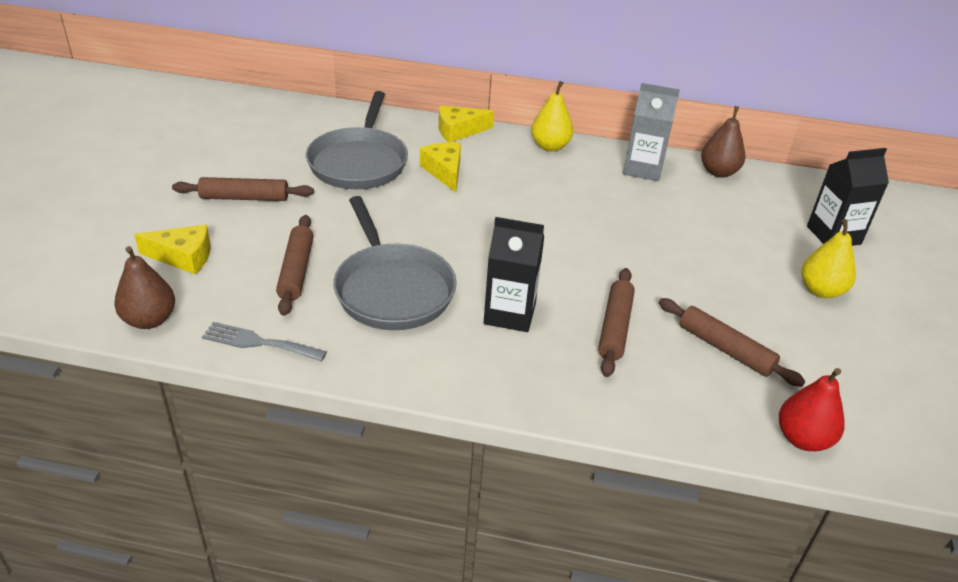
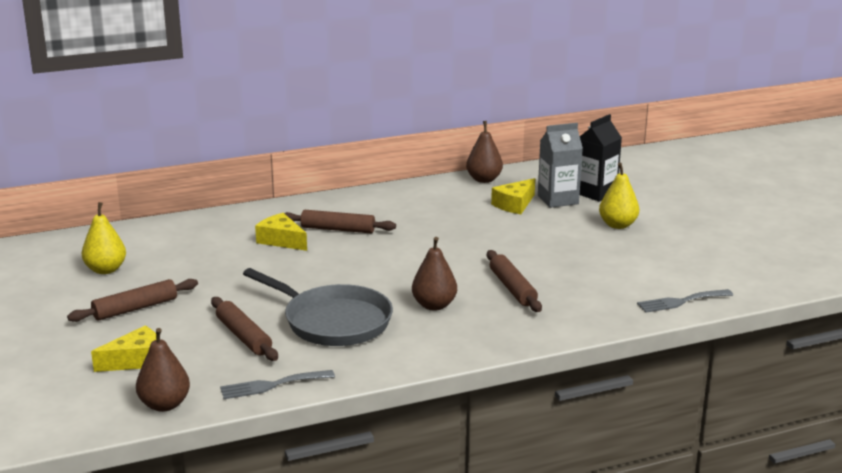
camera: 30 degrees left, 15 degrees down
(359, 162) = (202, 256): grey pan -> none
(458, 131) = (259, 212): yellow cheese -> yellow cheese (514, 204)
(509, 314) = (434, 305): black carton -> brown pear
(550, 146) = (344, 200): yellow pear -> yellow pear (106, 270)
(643, 169) = (429, 193): grey carton -> grey carton (558, 200)
(725, 349) = (592, 275): brown rolling pin -> brown rolling pin (338, 229)
(802, 439) = (681, 302): red pear -> grey fork

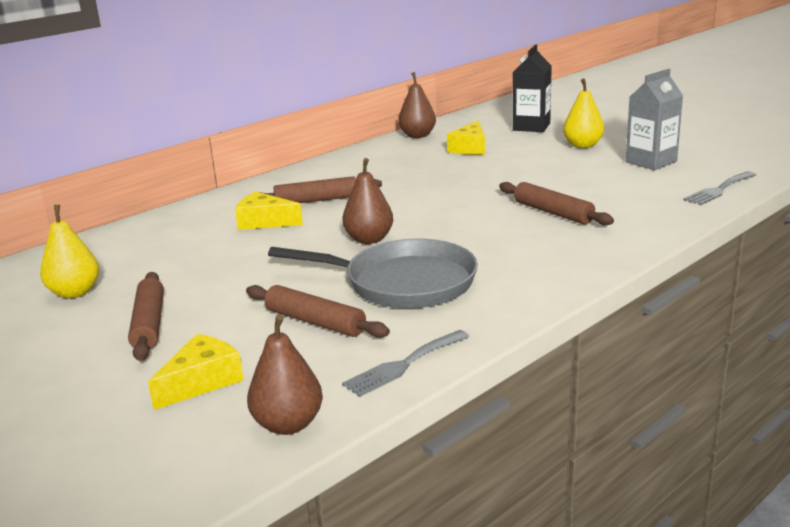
camera: 20 degrees left, 0 degrees up
(135, 308) = (149, 324): brown rolling pin -> brown rolling pin turned 45 degrees counterclockwise
(434, 305) = (494, 244): brown pear -> brown pear (369, 239)
(558, 200) = (505, 137): grey carton -> grey carton (651, 162)

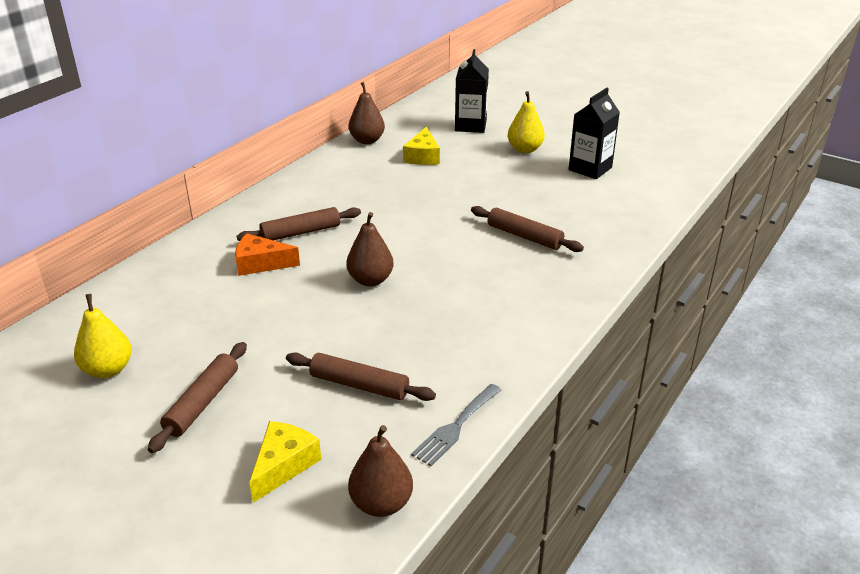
camera: 15 degrees left, 10 degrees up
(149, 324) = (202, 403): brown rolling pin -> brown rolling pin turned 45 degrees clockwise
(264, 222) = (260, 264): yellow cheese -> orange cheese
(403, 283) = (421, 331): grey pan -> none
(651, 162) = (590, 169): grey carton -> black carton
(719, 190) = (655, 201): grey fork -> none

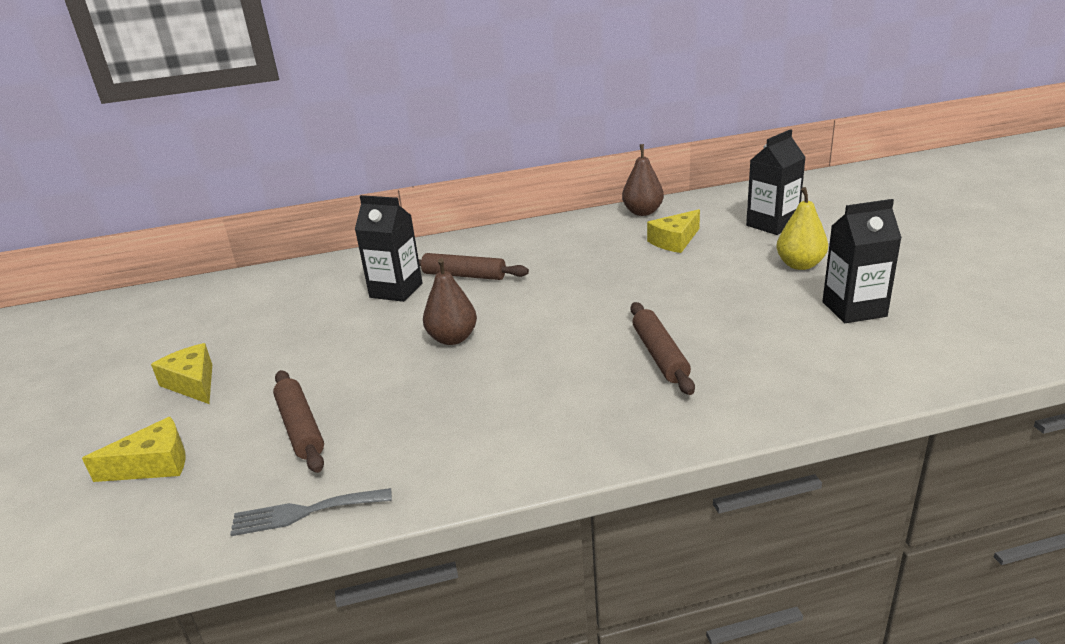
camera: 45 degrees right, 5 degrees down
(108, 370) = (188, 330): yellow pear -> none
(202, 403) = (192, 383): brown rolling pin -> yellow cheese
(260, 264) = (396, 290): orange cheese -> black carton
(381, 504) = (150, 544): brown pear -> none

